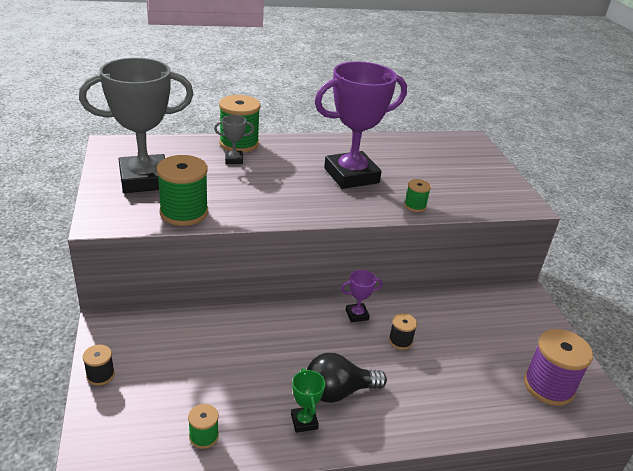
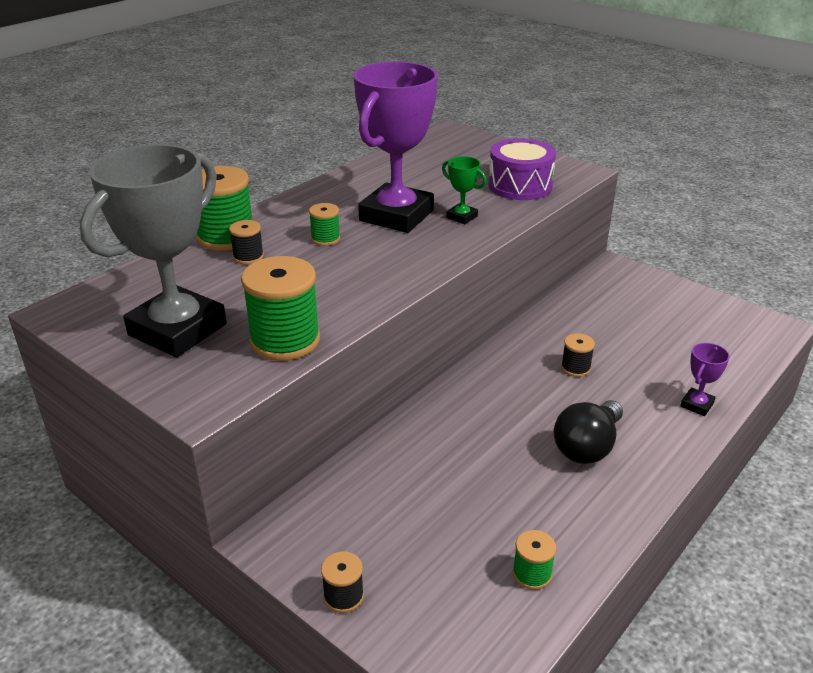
camera: 35 degrees left, 0 degrees up
(234, 159) = (248, 257): grey trophy -> black spool
(304, 421) = (596, 494): green trophy -> green trophy (462, 217)
(357, 315) = (509, 367): purple trophy -> purple trophy (696, 405)
(415, 206) = (496, 217): green spool -> green spool (325, 239)
(464, 194) = (520, 186): none -> purple drum
(548, 386) = (724, 335): purple spool -> none

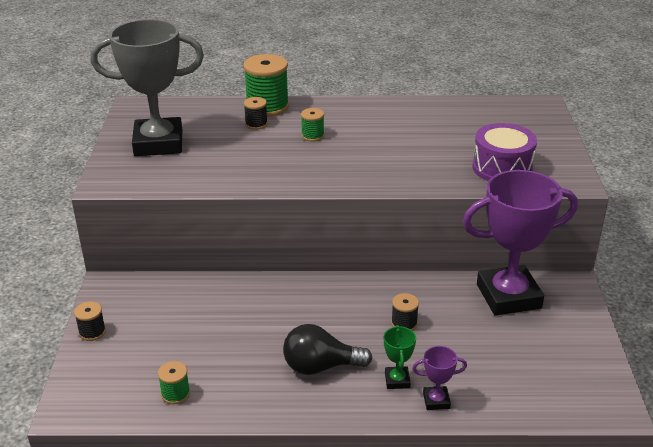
camera: 50 degrees right, 0 degrees up
(285, 340) = (188, 177): green spool -> none
(396, 216) = (379, 144): purple trophy -> purple trophy (508, 296)
(462, 217) = (416, 166): green trophy -> green trophy (397, 380)

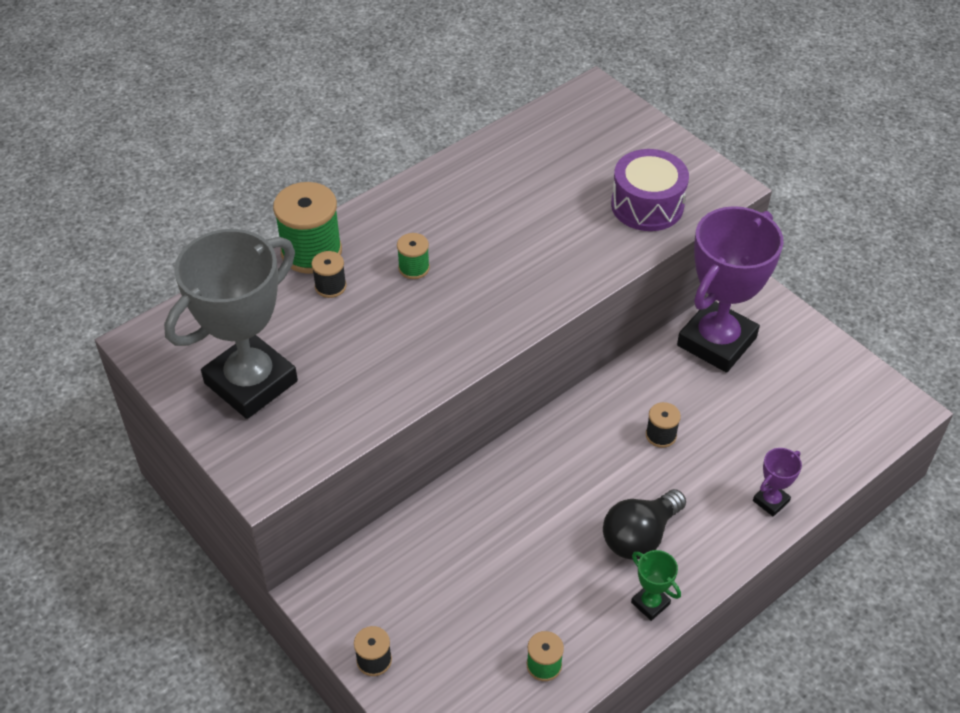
camera: 40 degrees left, 15 degrees up
(397, 380) = (719, 503): green trophy -> green trophy (650, 603)

